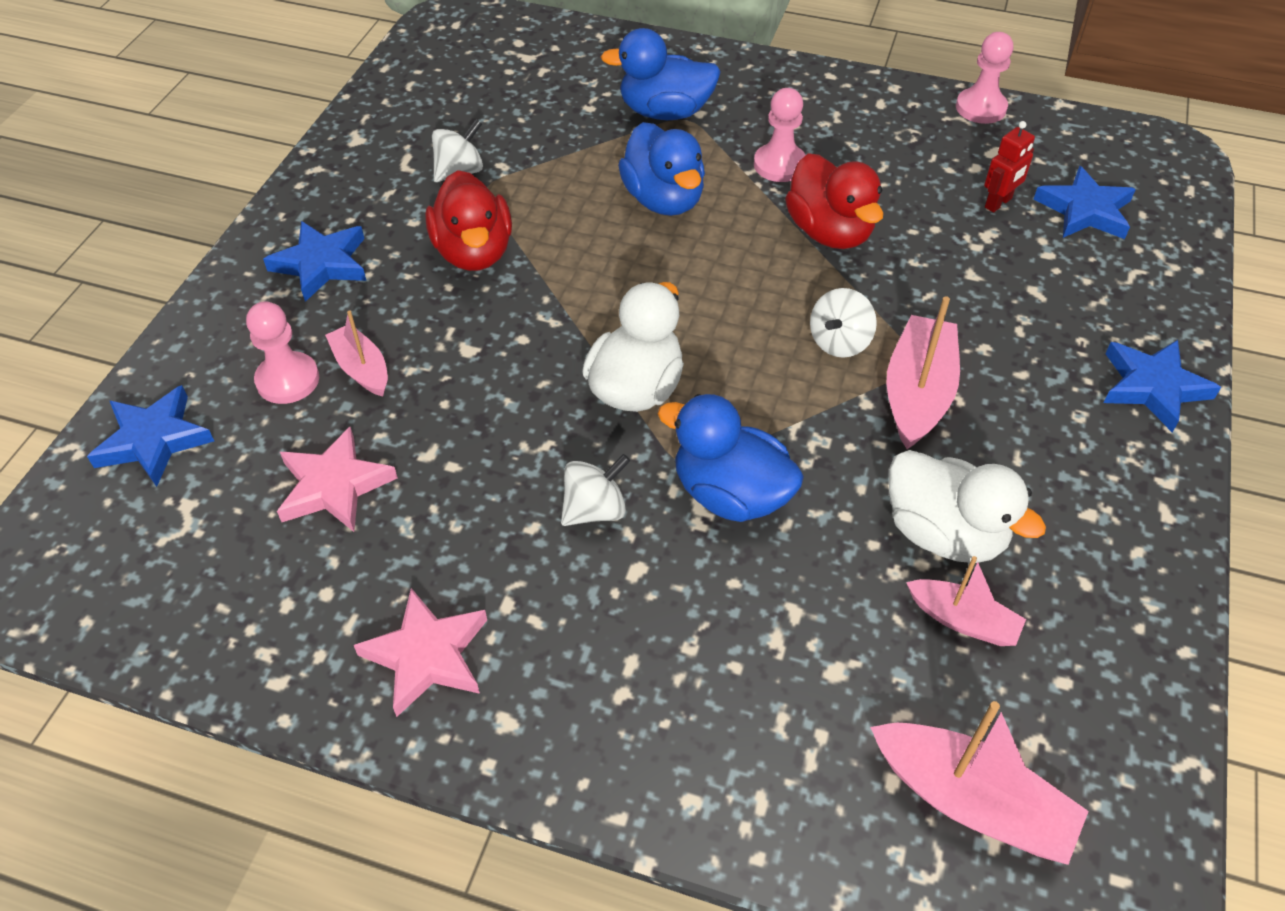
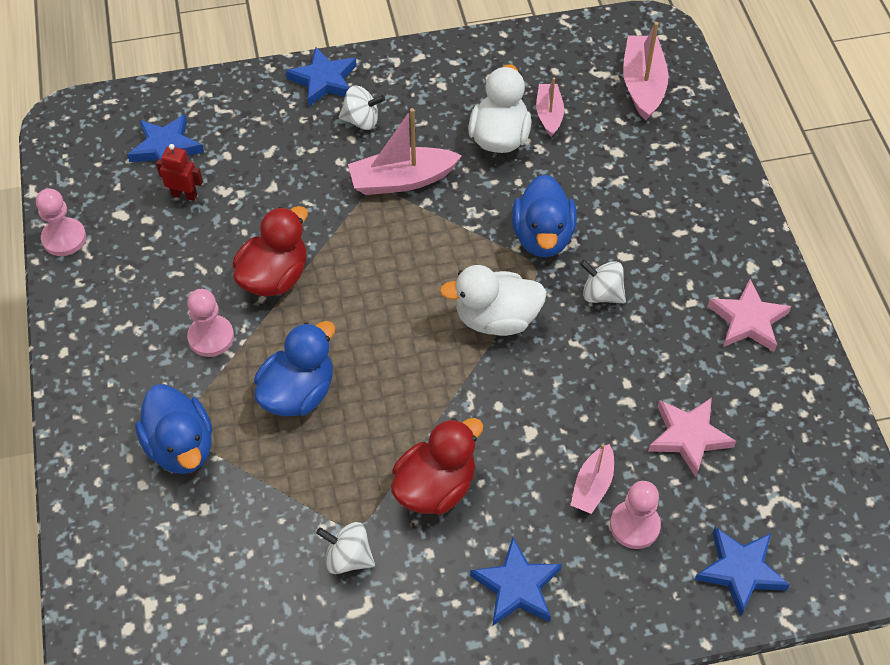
camera: 120 degrees left, 5 degrees up
(839, 342) = (383, 232): white spinning top -> white spinning top (361, 120)

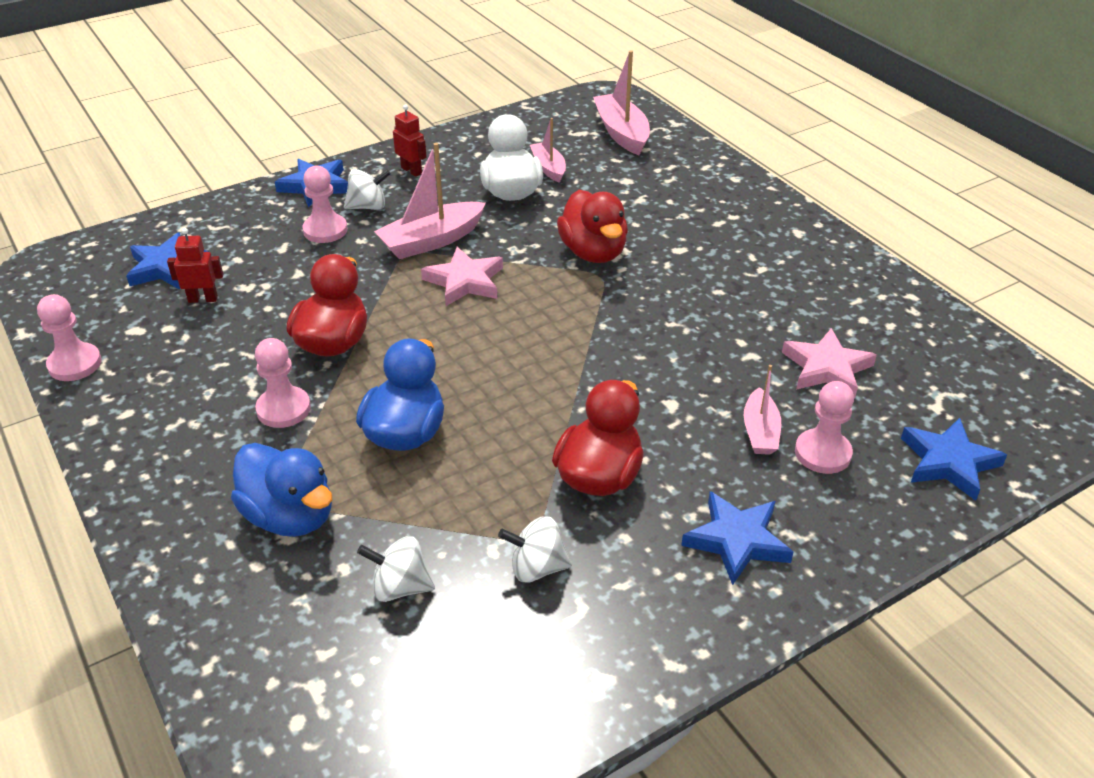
camera: 20 degrees left, 15 degrees down
(313, 140) = (325, 230): none -> pink pawn
(418, 84) = (411, 171): none -> red robot
(496, 319) = (584, 323): white duck -> none
(542, 237) = (593, 252): blue duck -> red duck
(601, 294) = (675, 281): white spinning top -> white spinning top (400, 587)
(748, 320) = (821, 270): pink star -> pink star (465, 281)

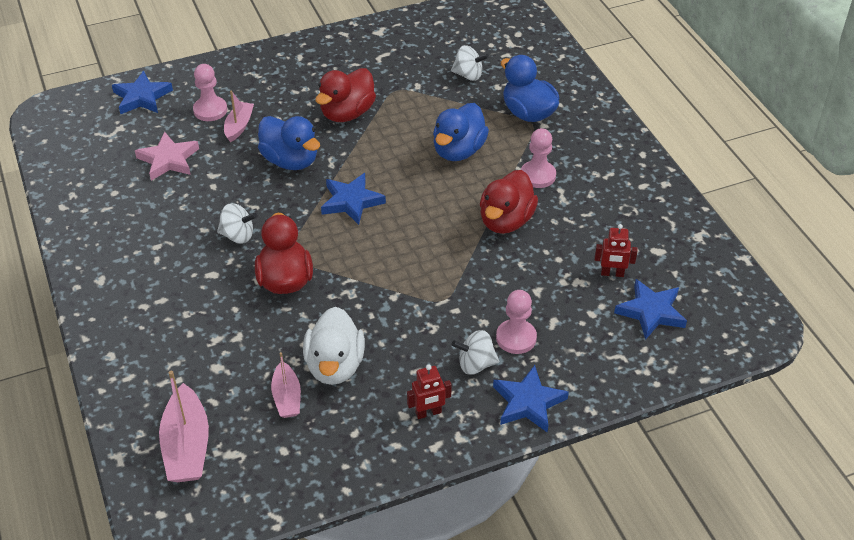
camera: 170 degrees left, 5 degrees up
(75, 364) = (693, 227): pink pawn -> none
(411, 171) = (428, 413): red robot -> red robot turned 75 degrees counterclockwise
(431, 241) = (420, 312): pink boat -> none
(465, 281) = (399, 264): pink star -> none
(537, 567) = (396, 75): white spinning top -> white spinning top (238, 235)
(653, 387) = (290, 161): none -> blue duck
(737, 540) = (286, 75): blue star -> blue star (351, 201)

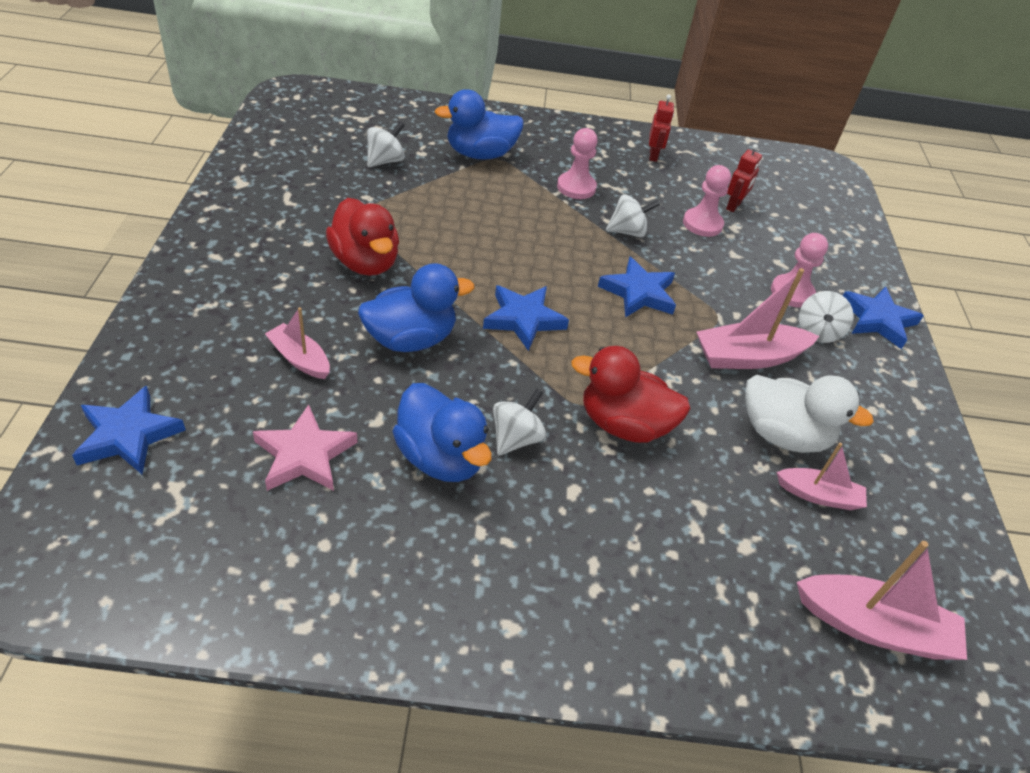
camera: 70 degrees left, 0 degrees up
(210, 110) = (237, 373): pink pawn -> pink pawn (702, 224)
(407, 328) = (748, 357): none -> pink boat
(428, 413) = (873, 390): red robot -> red robot (653, 155)
(458, 151) = (500, 216): blue duck -> blue duck (441, 458)
(506, 221) = (627, 232): red duck -> white spinning top
(651, 312) = (791, 208): blue star -> blue star (639, 293)

